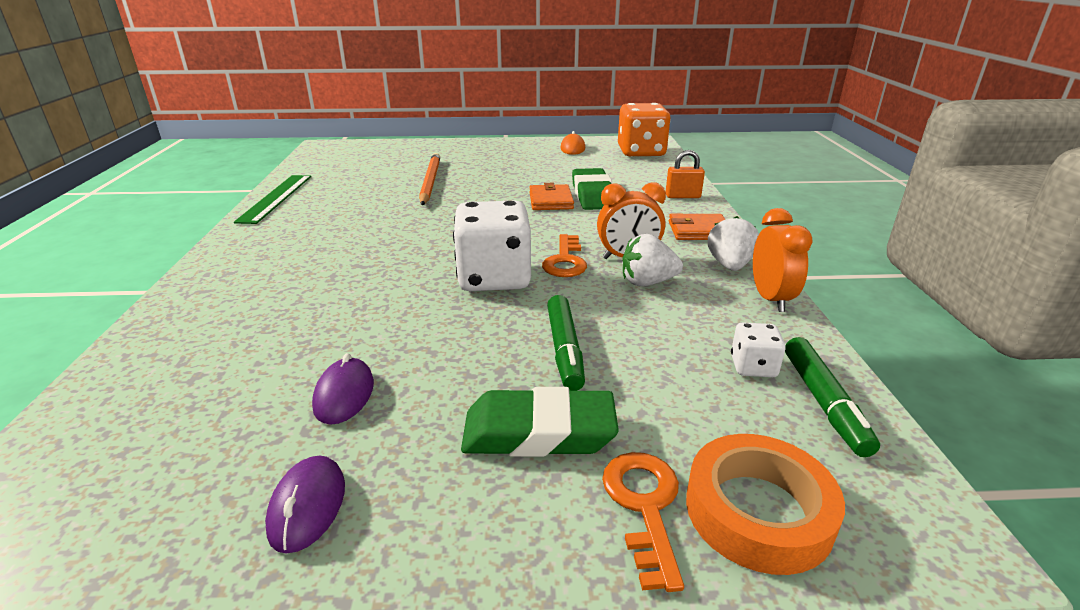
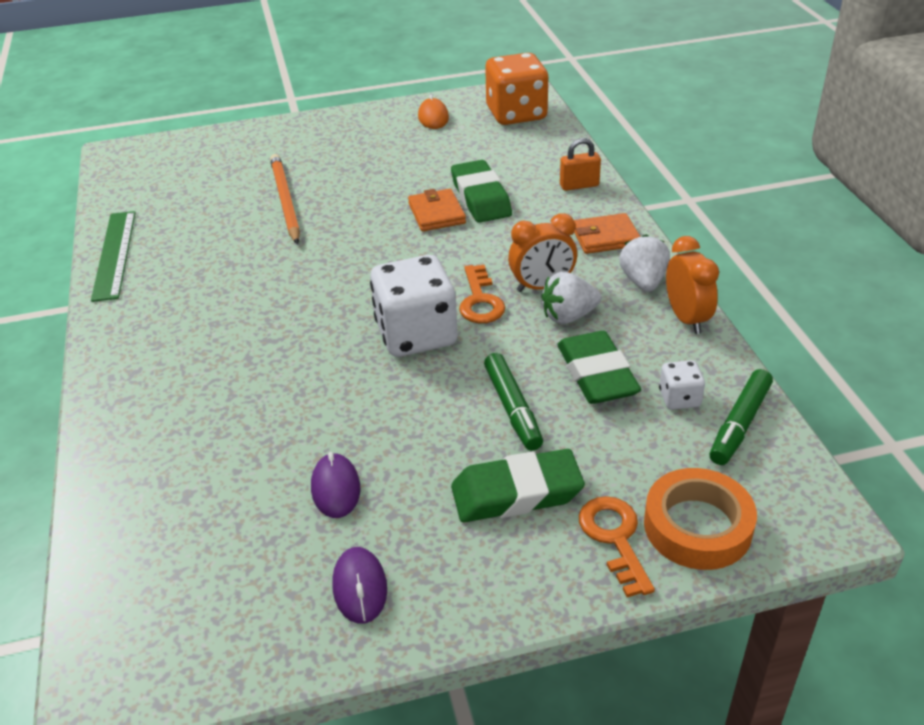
camera: 10 degrees left, 10 degrees up
(664, 332) = (596, 374): none -> green eraser
(824, 402) = (739, 424): green marker -> green marker turned 45 degrees clockwise

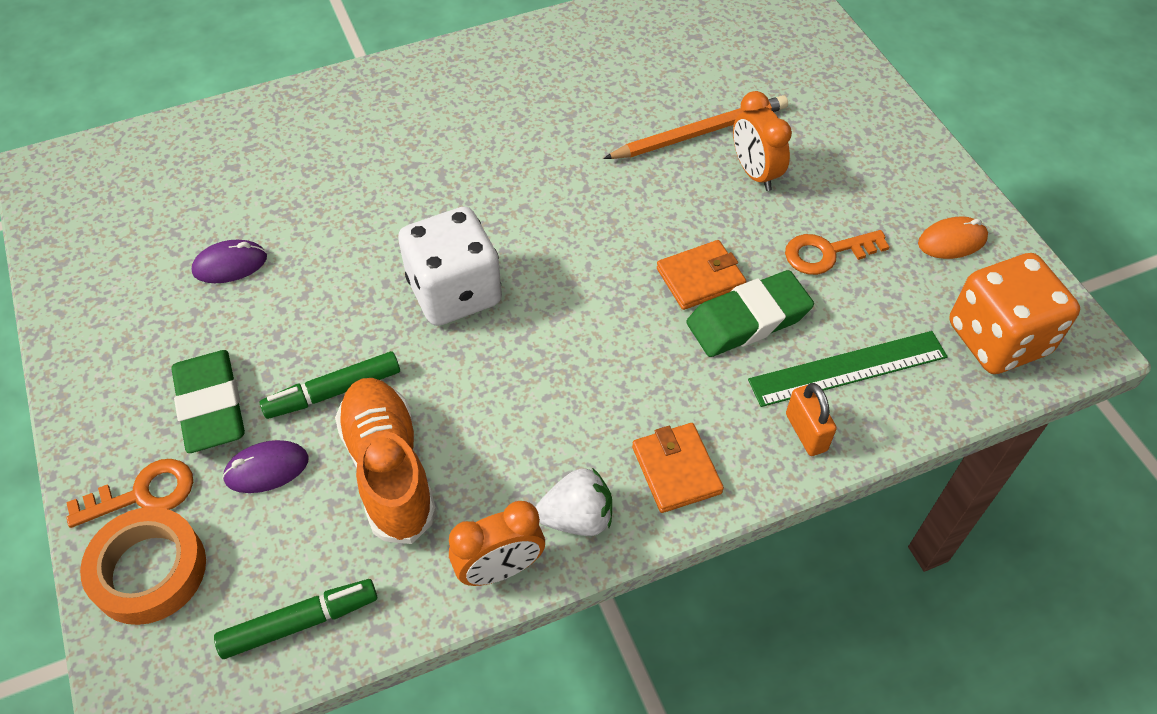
camera: 80 degrees right, 15 degrees up
(114, 254) = (574, 27): green ruler -> green ruler (848, 368)
(359, 587) = (114, 302): purple mouse -> purple mouse (266, 469)
(480, 301) = (520, 343): orange key -> orange key (826, 253)
(542, 286) = (555, 403): orange clock -> orange clock (755, 173)
(568, 316) = (496, 435): white strawberry -> none
(596, 374) = (389, 469): green eraser -> orange shoe
(679, 398) = (346, 557): white dice -> none
(739, 424) = (300, 622): green marker -> green marker turned 135 degrees clockwise

